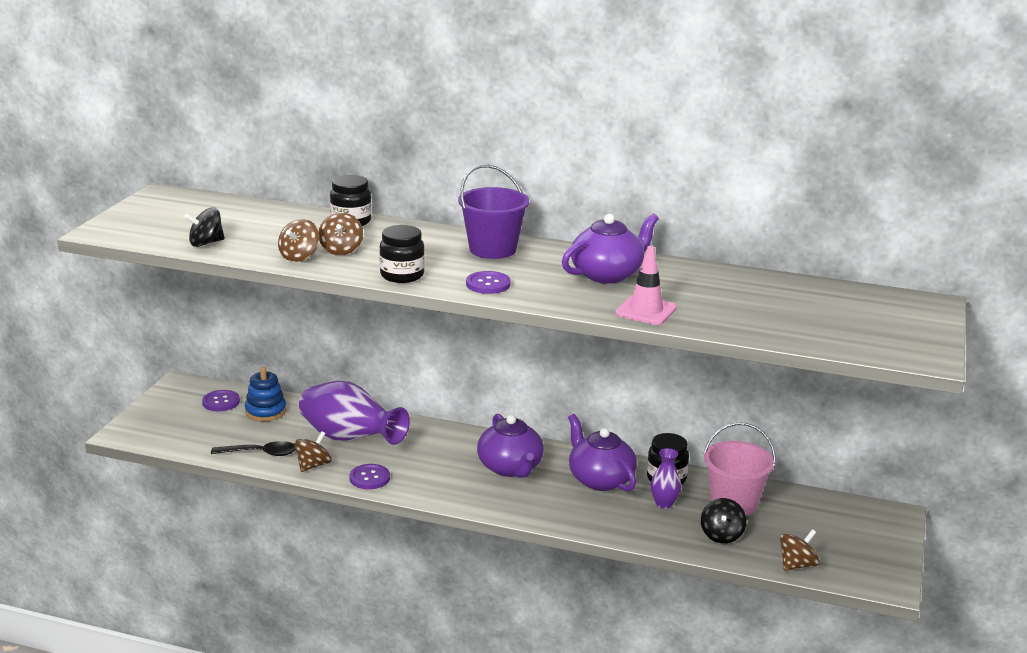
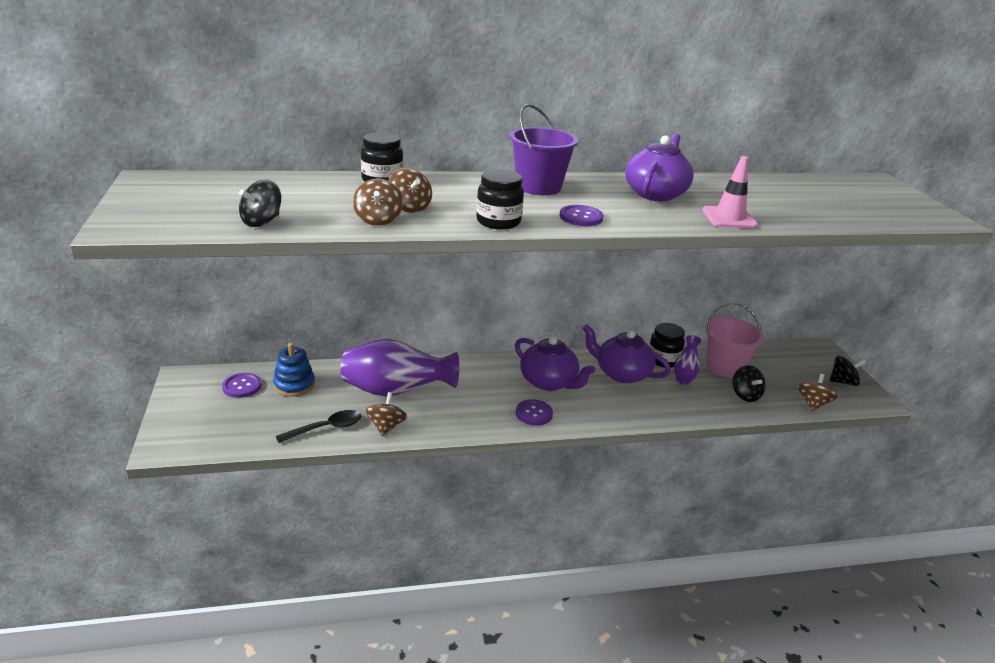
camera: 30 degrees left, 5 degrees up
(369, 478) = (447, 424): purple button -> purple button (533, 413)
(870, 555) = (842, 382): none -> black spinning top

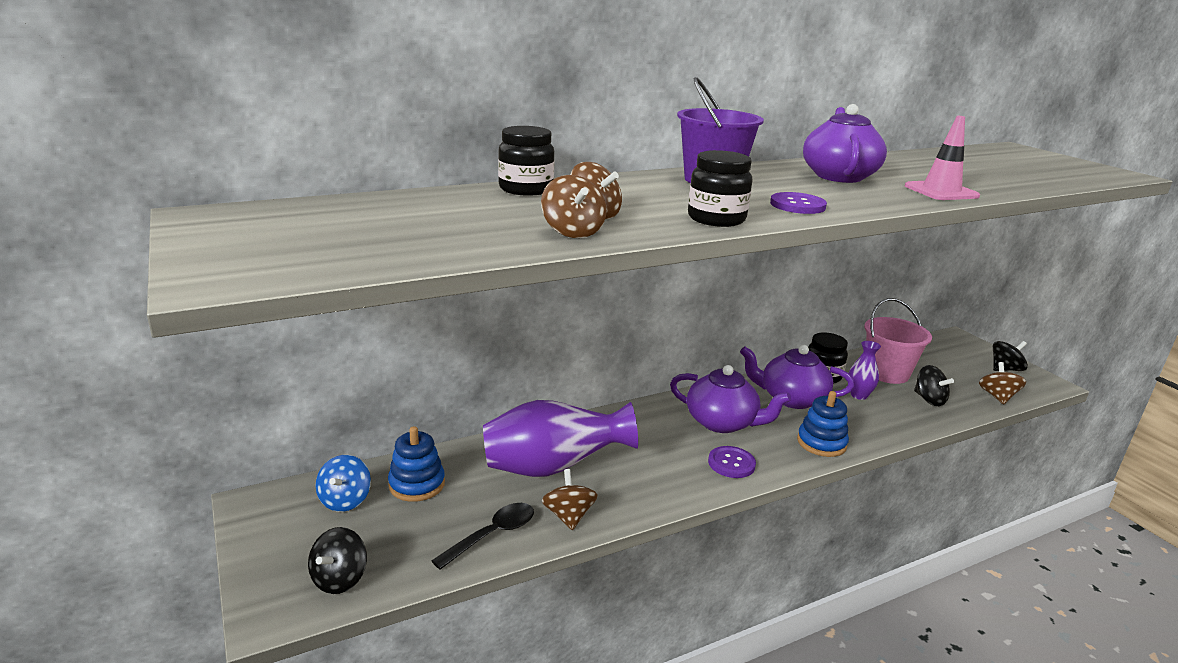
camera: 15 degrees left, 5 degrees down
(242, 386) = (345, 500): purple button -> blue spinning top
(262, 222) = (422, 250): black spinning top -> black spinning top (339, 579)
(620, 412) = (821, 443): none -> blue stacking toy

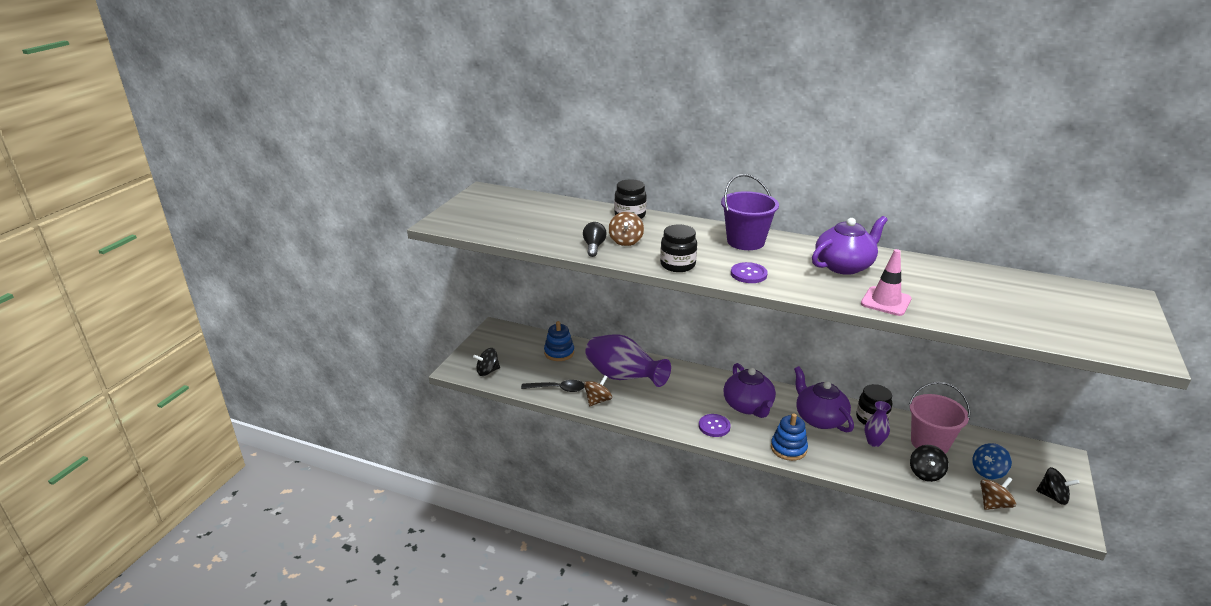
camera: 50 degrees right, 5 degrees up
(345, 500) = (526, 344): blue spinning top -> blue spinning top (988, 471)
(572, 232) = (594, 247): brown spinning top -> black light bulb

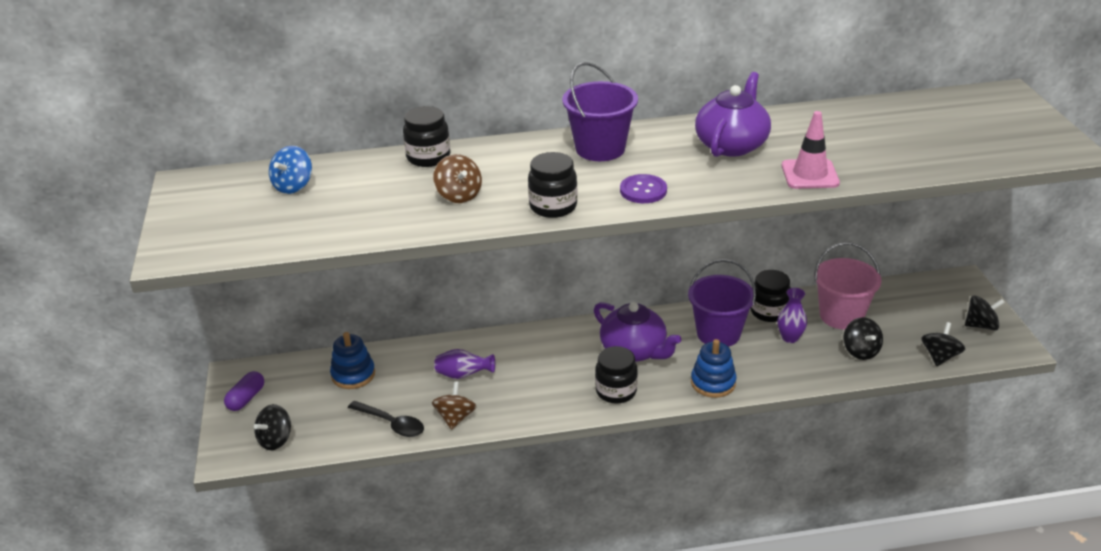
camera: 30 degrees left, 5 degrees up
(491, 343) = (246, 398): none -> purple capsule
(558, 389) = (392, 424): black spoon -> black spoon turned 60 degrees clockwise
(594, 247) = (426, 217): black light bulb -> none
(623, 378) = (463, 375): purple vase -> purple vase, size x0.47
(714, 426) = (616, 391): purple button -> black jar
(819, 418) = (718, 333): purple teapot -> purple bucket
(988, 471) = (912, 324): blue spinning top -> blue spinning top (293, 186)
(993, 504) = (940, 356): brown spinning top -> black spinning top

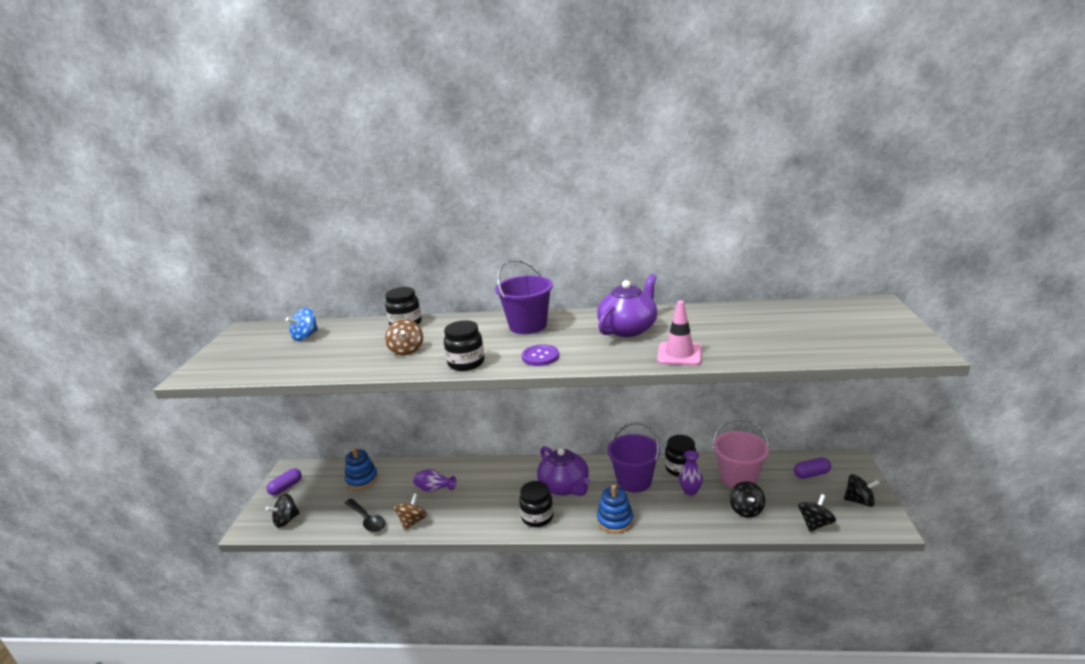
camera: 15 degrees right, 10 degrees down
(922, 301) = (811, 474): none -> purple capsule

